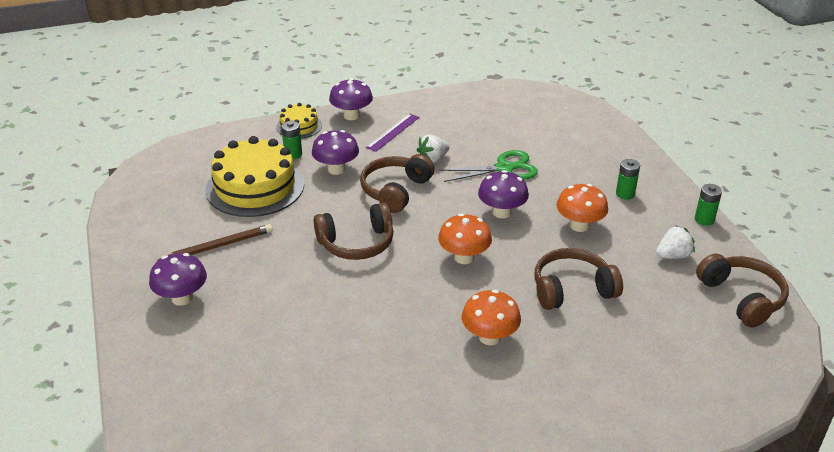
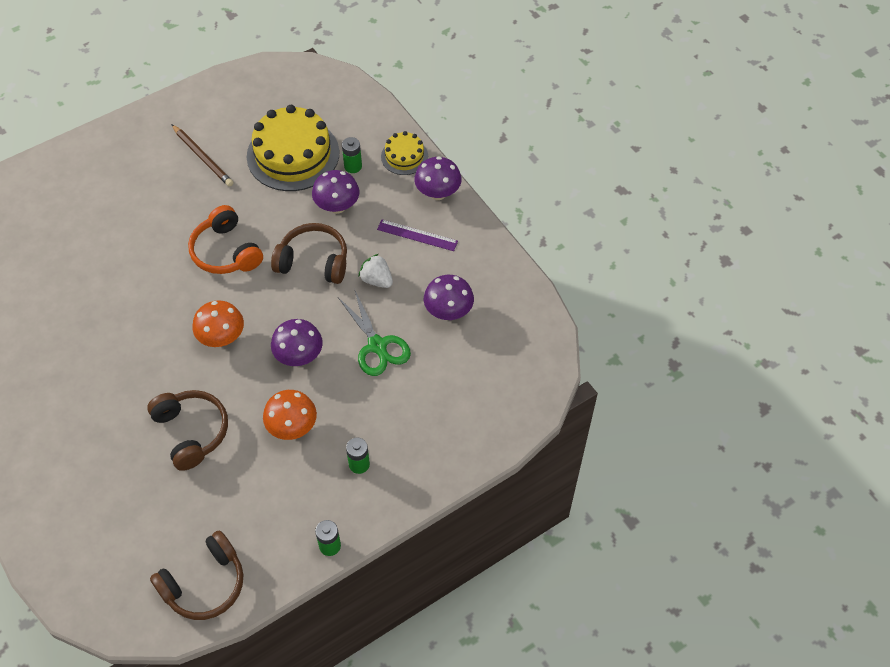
camera: 75 degrees right, 20 degrees up
(182, 298) = (133, 157): purple mushroom -> purple mushroom (448, 311)
(357, 243) = (226, 252): brown headphones -> orange headphones
(489, 337) = (117, 376): orange mushroom -> none
(673, 256) = (260, 517): white strawberry -> none

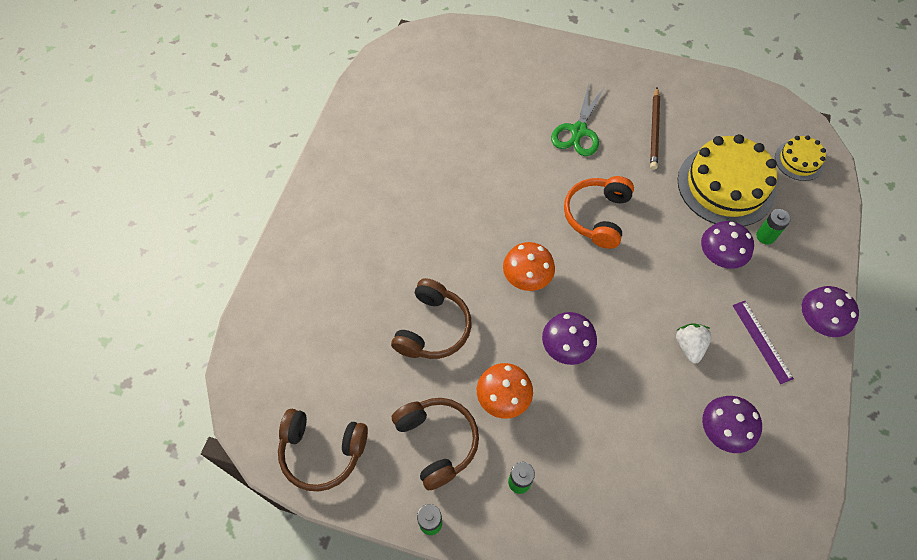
camera: 50 degrees right, 5 degrees up
(313, 261) = (654, 284): brown headphones -> brown headphones (437, 442)
(377, 345) = (633, 400): green scissors -> green scissors (578, 131)
(404, 156) = (819, 265): yellow cake -> yellow cake (799, 160)

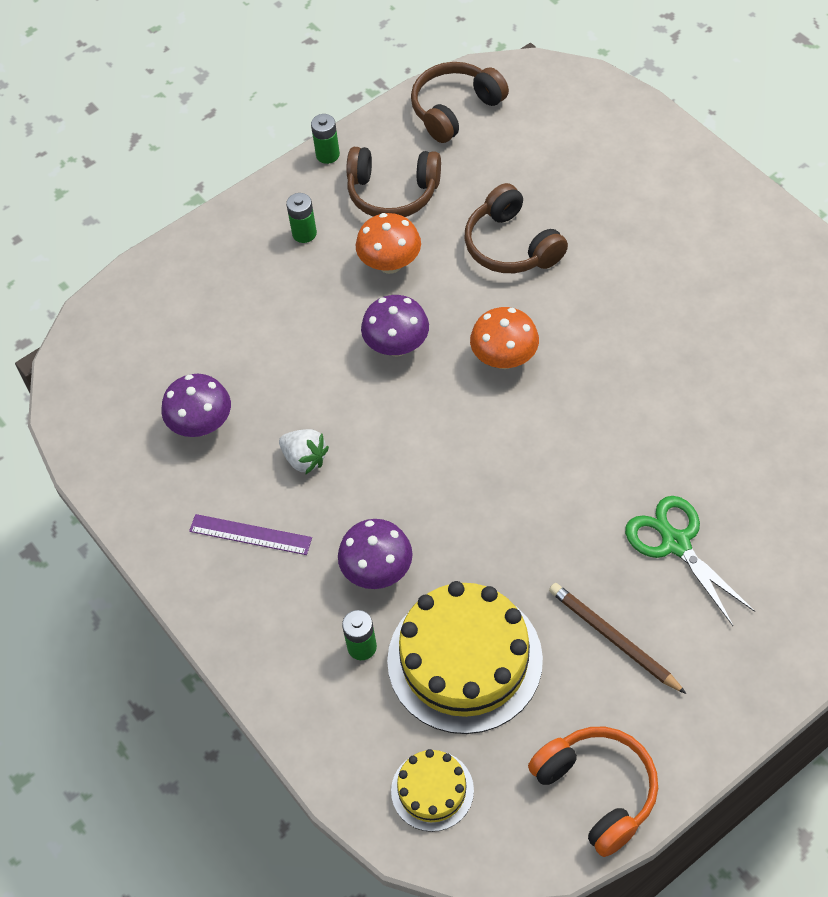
camera: 130 degrees right, 5 degrees down
(597, 216) = (531, 479): orange headphones -> orange headphones (597, 791)
(817, 322) = (221, 611): purple mushroom -> none

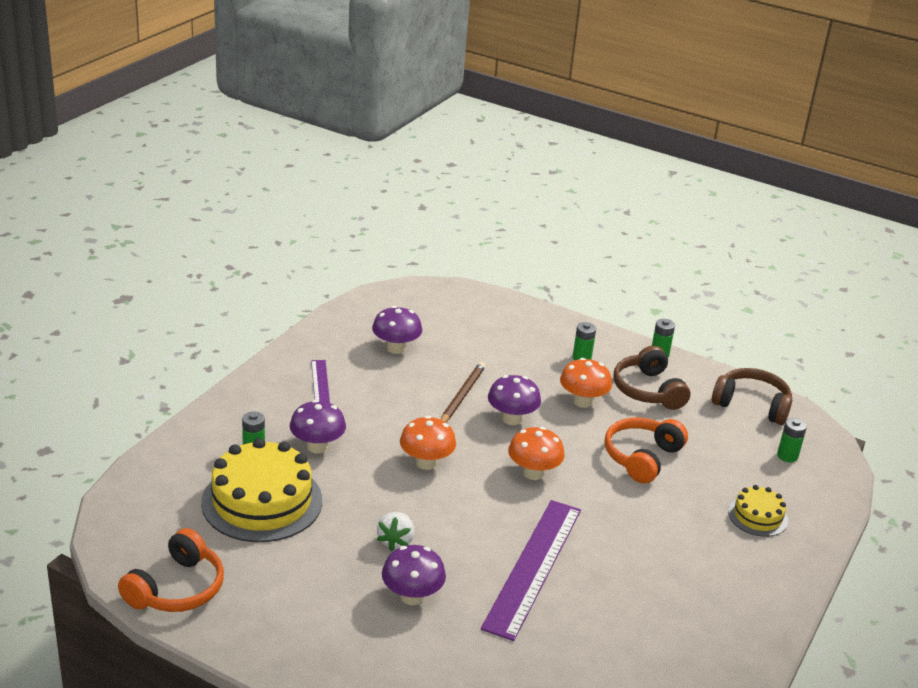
camera: 60 degrees right, 25 degrees down
(305, 459) = (392, 396): white strawberry -> white strawberry (396, 541)
(432, 790) = (153, 505): yellow cake -> yellow cake (757, 516)
(450, 461) = (426, 463): none -> orange mushroom
(511, 246) = (641, 457): brown headphones -> orange headphones
(552, 116) = (787, 456): none -> green battery
(614, 639) = (310, 575): brown pencil -> brown pencil (462, 396)
(660, 411) = (533, 567): none -> purple ruler
(676, 543) = (412, 596): green scissors -> purple mushroom

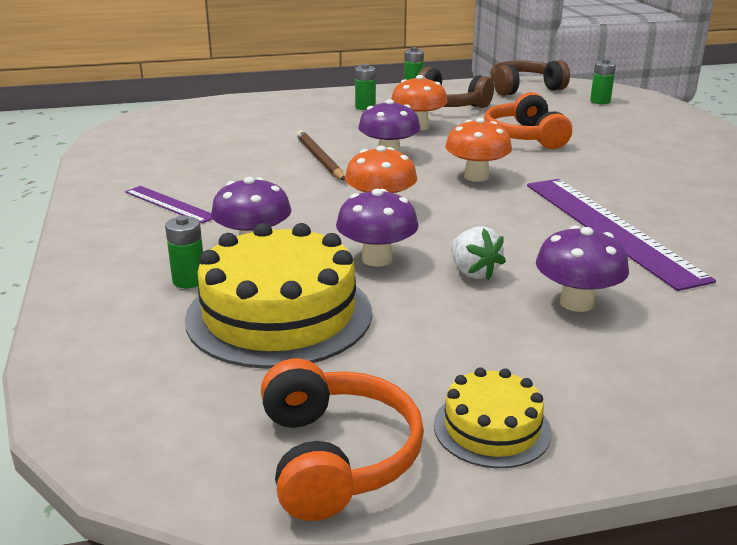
camera: 40 degrees left, 5 degrees down
(396, 348) = (198, 155): purple mushroom -> purple mushroom (377, 259)
(757, 516) = (658, 133): yellow cake -> yellow cake (492, 428)

